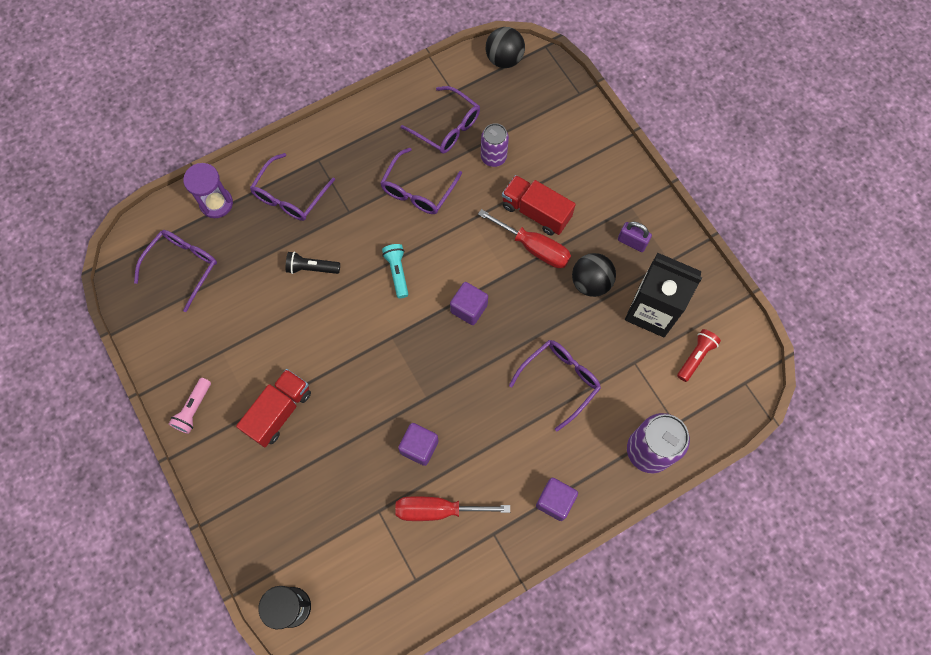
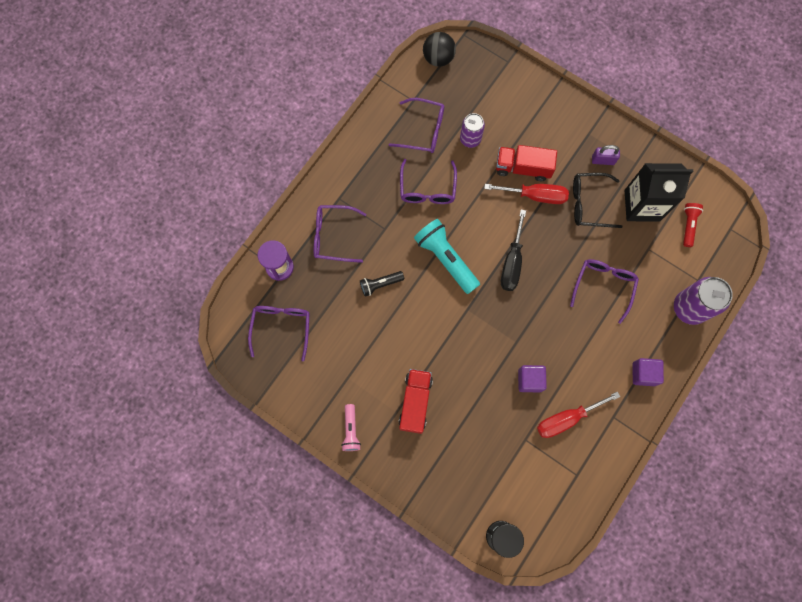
camera: 25 degrees left, 5 degrees up
(290, 196) = (333, 236): purple glasses -> purple glasses turned 90 degrees clockwise
(397, 272) = (445, 259): turquoise flashlight -> turquoise flashlight, size x1.81
(469, 308) = (512, 262): purple cube -> black screwdriver
(590, 282) = (589, 204): black ball -> black glasses

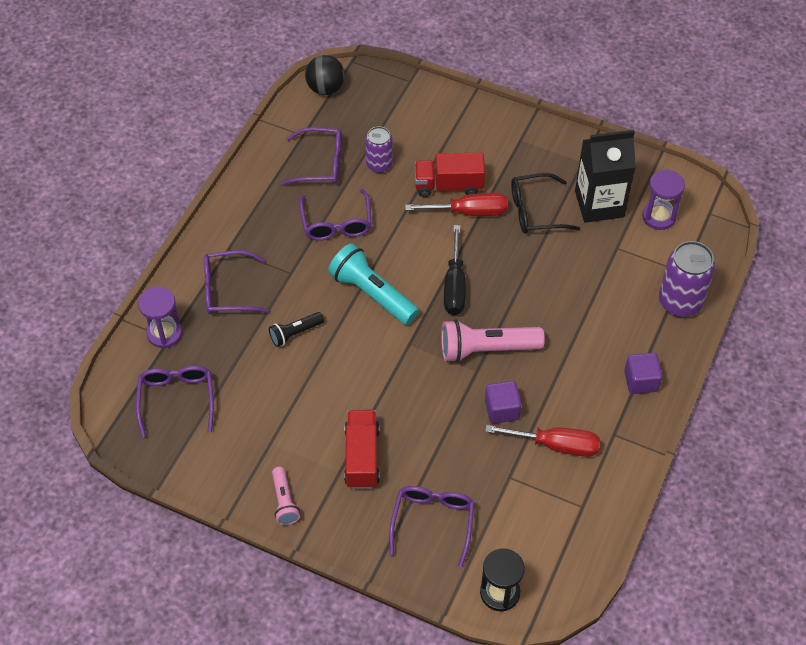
camera: 10 degrees left, 20 degrees down
(527, 324) = (486, 349): none -> pink flashlight
(566, 419) = (556, 445): red screwdriver -> red screwdriver turned 135 degrees counterclockwise
(603, 160) = (543, 164): purple padlock -> none
(603, 286) = (571, 294): purple glasses -> purple glasses (433, 522)
(688, 225) = (659, 216): red flashlight -> purple hourglass

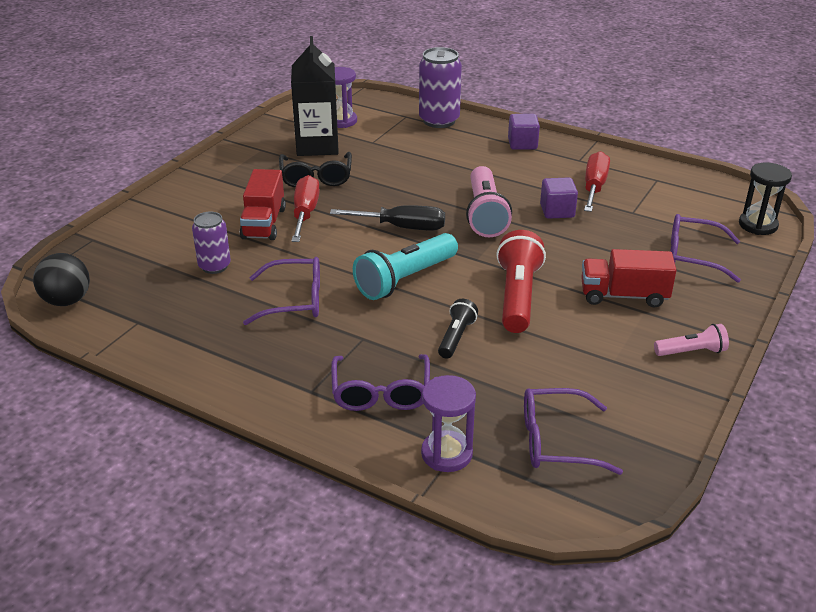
camera: 85 degrees left, 20 degrees down
(295, 333) = (456, 337): black flashlight -> black flashlight turned 135 degrees counterclockwise
(320, 164) = (194, 309): purple glasses -> none
(354, 375) = (517, 296): none -> red flashlight

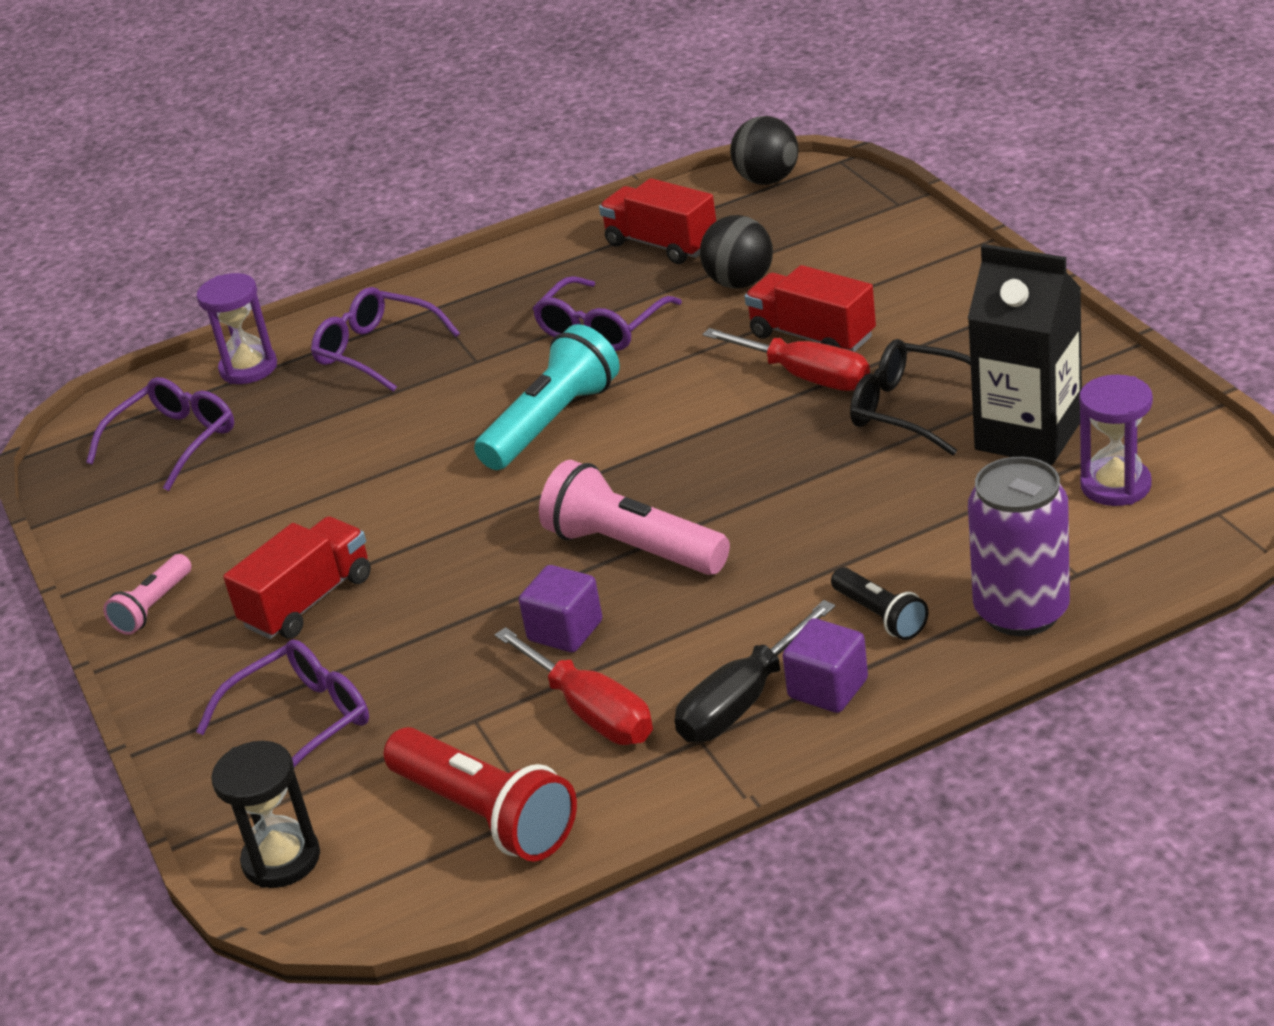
camera: 130 degrees right, 0 degrees up
(176, 315) = (661, 245): none -> red truck
(214, 266) = (740, 283): purple can -> black ball
(402, 227) = (679, 455): black screwdriver -> black screwdriver (742, 701)
(405, 279) = (552, 422): turquoise flashlight -> turquoise flashlight turned 45 degrees clockwise
(456, 337) = (399, 428): black flashlight -> black flashlight (880, 616)
(517, 296) = (415, 504): red flashlight -> red flashlight (486, 814)

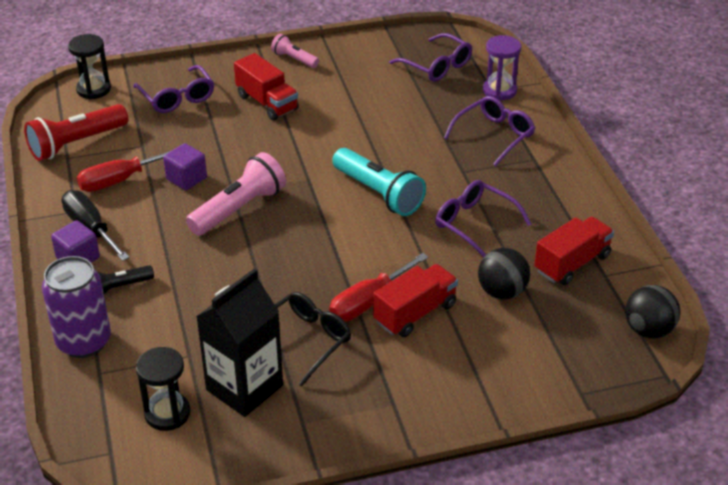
camera: 95 degrees right, 5 degrees up
(1115, 485) = (167, 413): purple hourglass -> black hourglass

